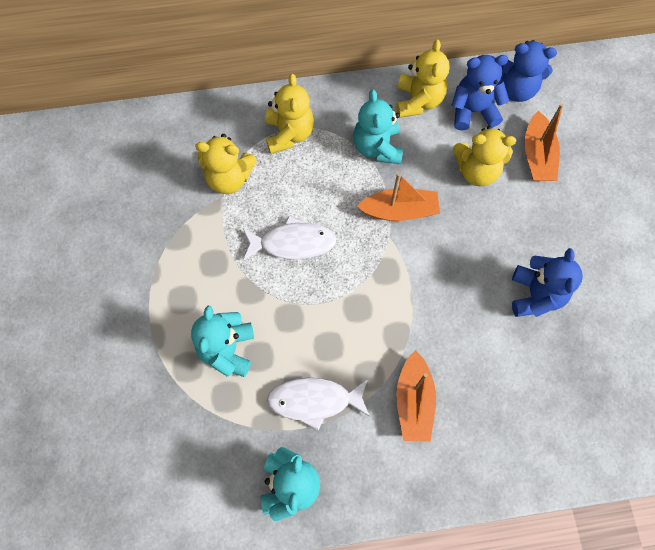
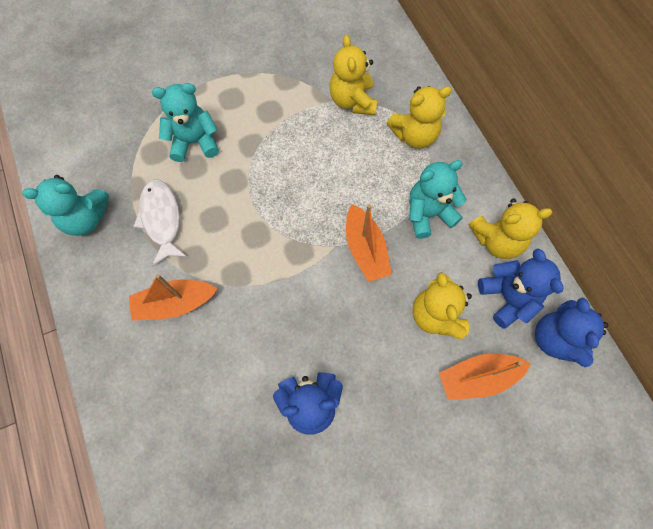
camera: 75 degrees right, 0 degrees up
(293, 243) = (305, 166): white fish -> none

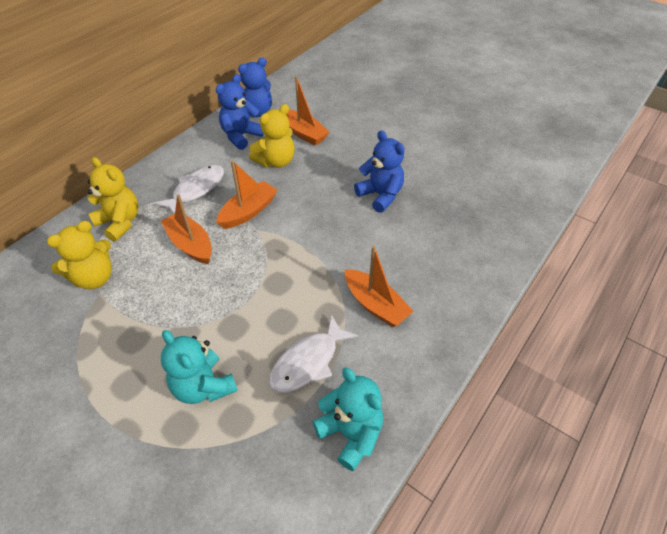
camera: 120 degrees left, 20 degrees down
(349, 182) = (190, 244): none -> orange boat
(428, 214) = (196, 190): turquoise teddy bear -> white fish
(497, 240) = (199, 151): yellow teddy bear -> none

